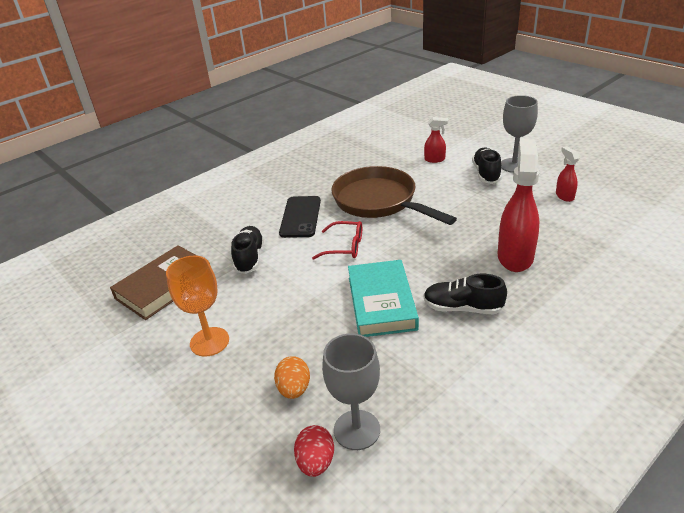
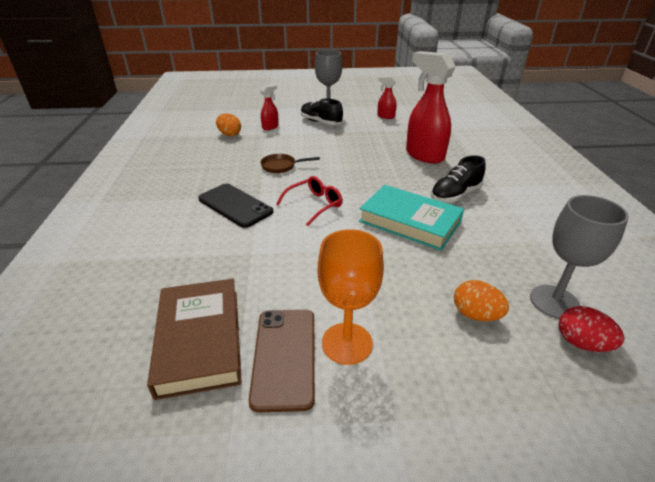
camera: 55 degrees left, 0 degrees up
(177, 323) = (285, 357): none -> brown phone
(249, 258) = (248, 258): black shoe -> none
(379, 202) = (281, 166): brown pan -> brown pan, size x0.41
(392, 153) = (229, 134): none -> orange egg

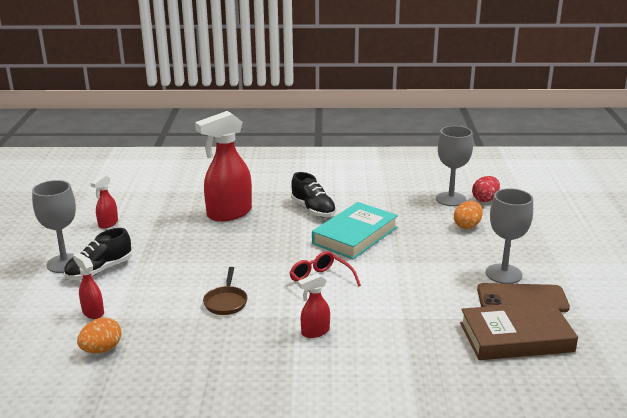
camera: 85 degrees left, 10 degrees down
(235, 205) = (315, 332): black phone -> red spray bottle
(347, 343) = (503, 274): orange goblet -> grey goblet

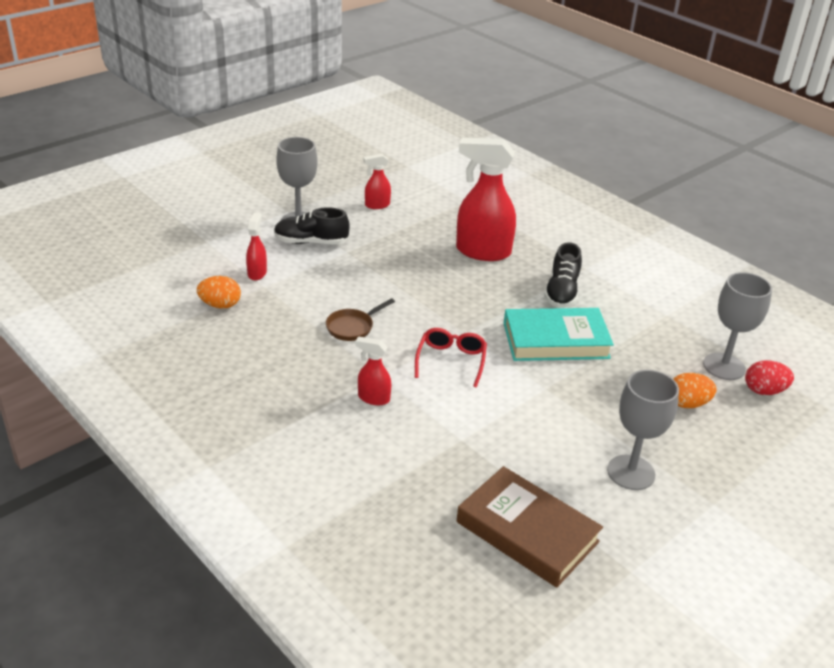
camera: 45 degrees right, 10 degrees up
(522, 298) = (602, 506): brown phone -> none

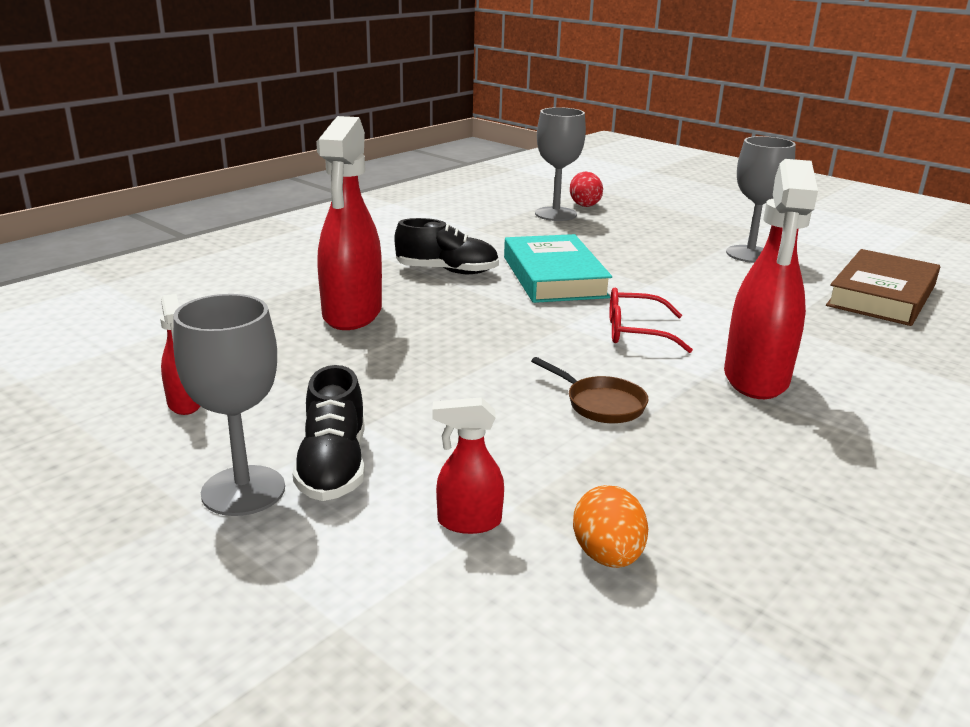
camera: 95 degrees left, 10 degrees down
(373, 398) = (756, 379): red spray bottle -> red spray bottle, size x2.06
(687, 404) = (626, 230): orange egg -> none

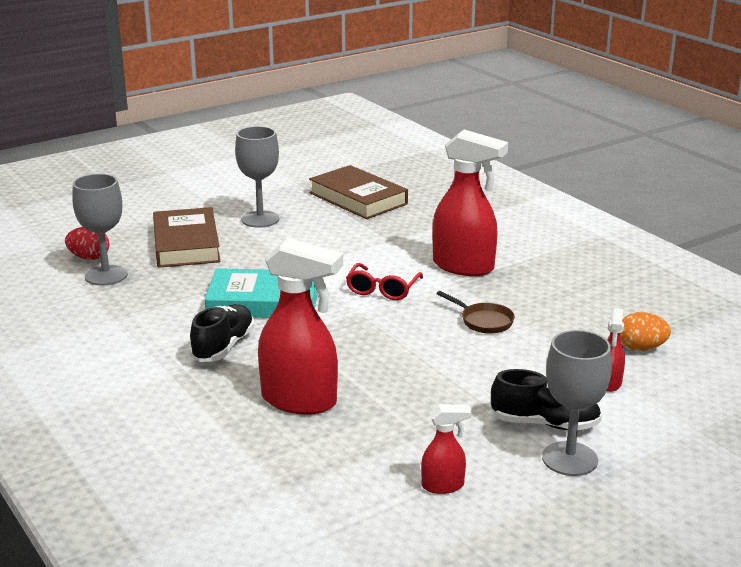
camera: 75 degrees left, 0 degrees up
(600, 404) = (483, 321): brown pan -> brown pan turned 75 degrees clockwise
(651, 232) = (186, 244): none -> brown book

